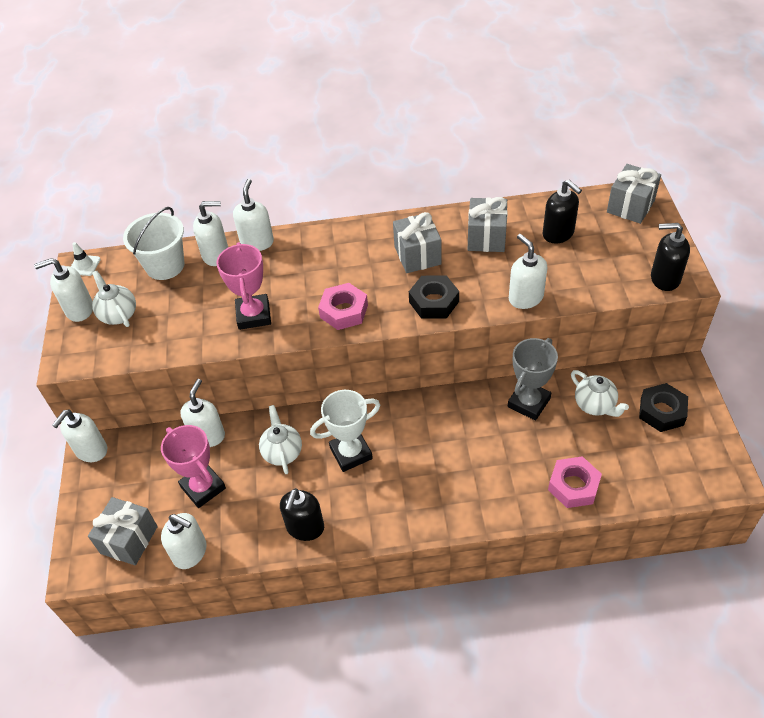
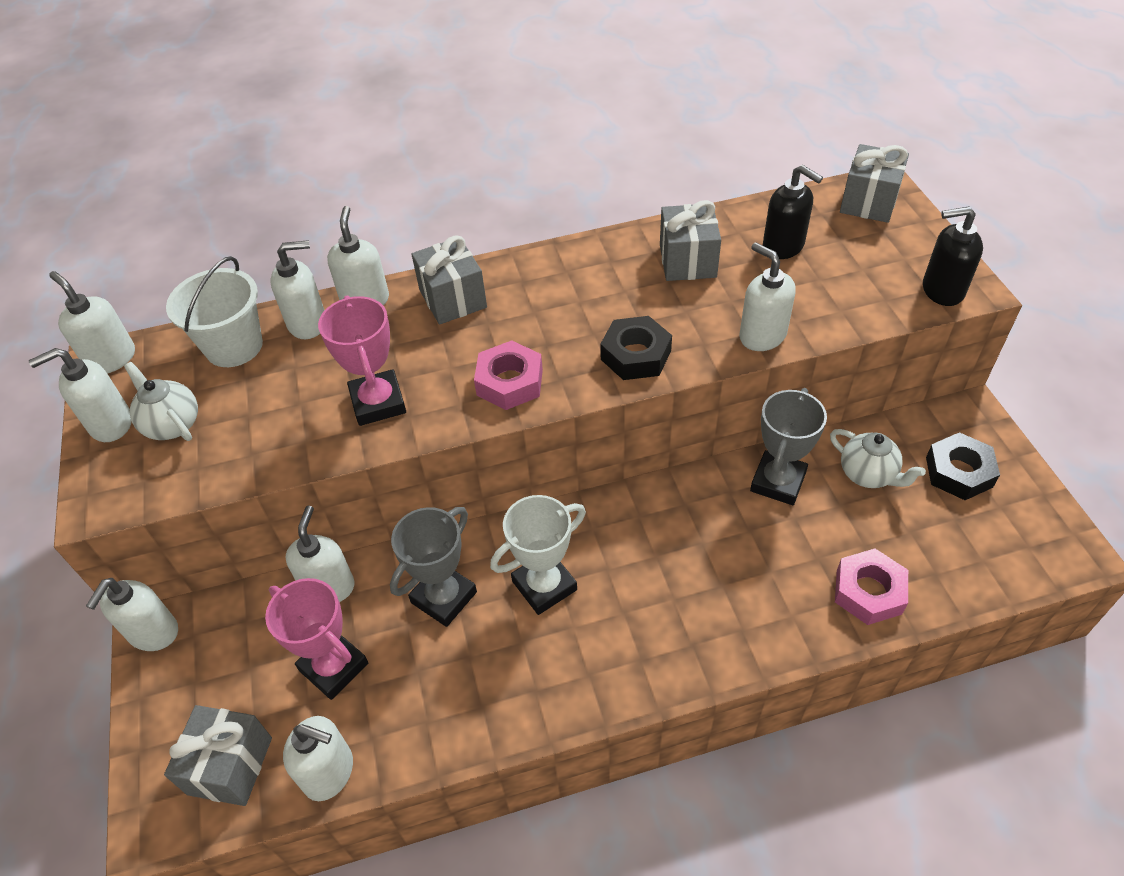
camera: 10 degrees left, 0 degrees up
(84, 265) = (111, 359): white traffic cone -> white soap dispenser
(282, 452) = (444, 597): white teapot -> grey trophy
(305, 528) = (498, 708): black soap dispenser -> none
(417, 255) = (598, 294): grey gift -> grey gift (452, 299)

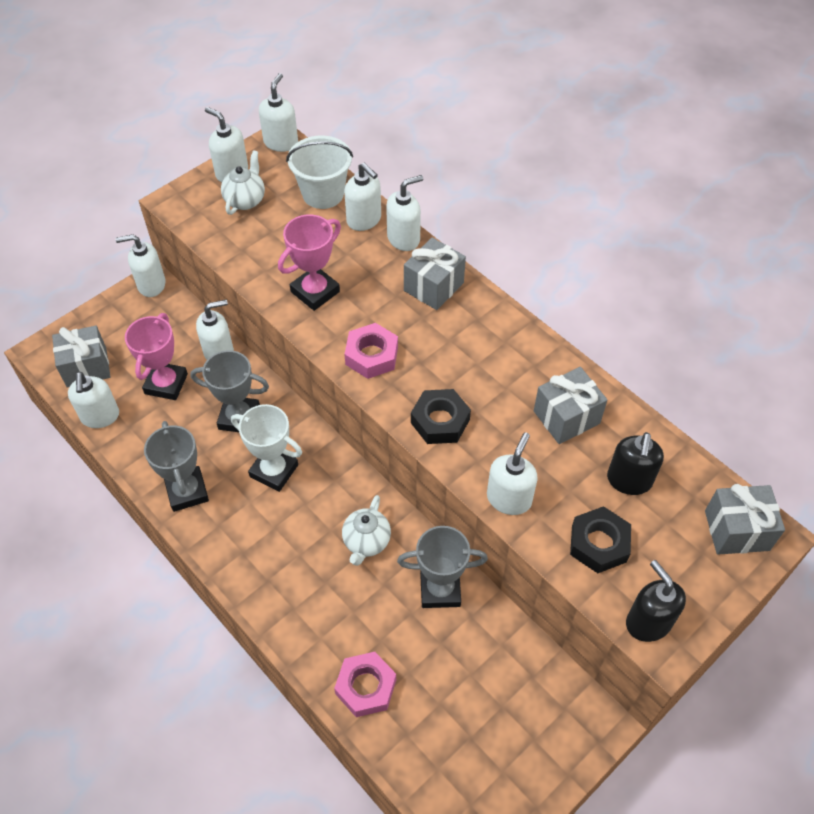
camera: 60 degrees right, 5 degrees up
(518, 695) = (187, 491): none -> grey trophy
(868, 474) = (483, 655): white teapot -> white teapot (366, 542)
(959, 472) = (524, 728): black nut -> black nut (599, 544)

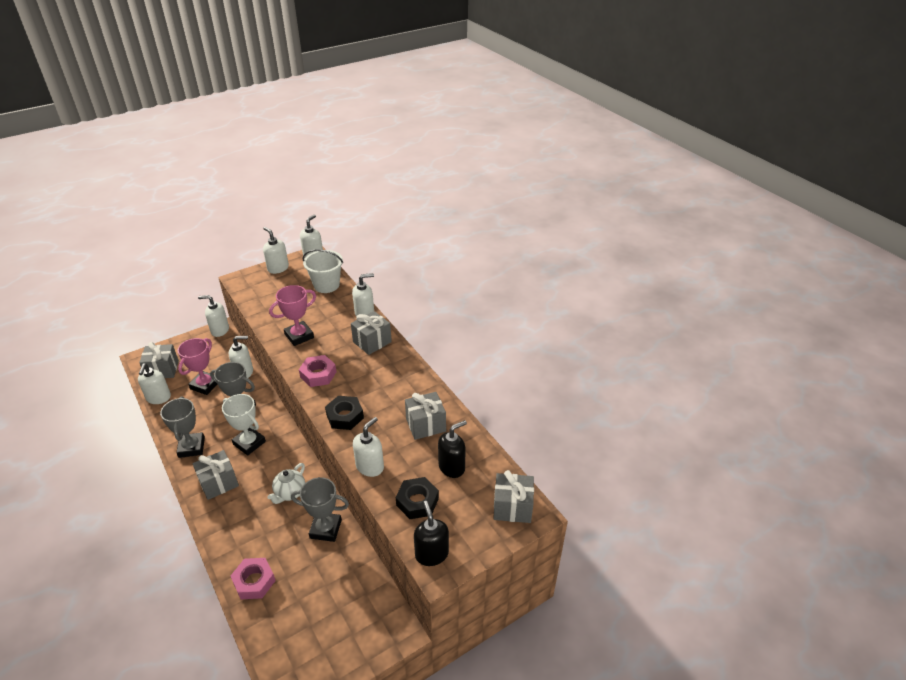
camera: 10 degrees right, 15 degrees down
(245, 200) = (279, 283): white teapot -> none
(252, 543) = (218, 483): none -> grey gift
(364, 220) = (345, 301): white soap dispenser -> none
(629, 480) = (452, 467): black soap dispenser -> black soap dispenser turned 150 degrees counterclockwise

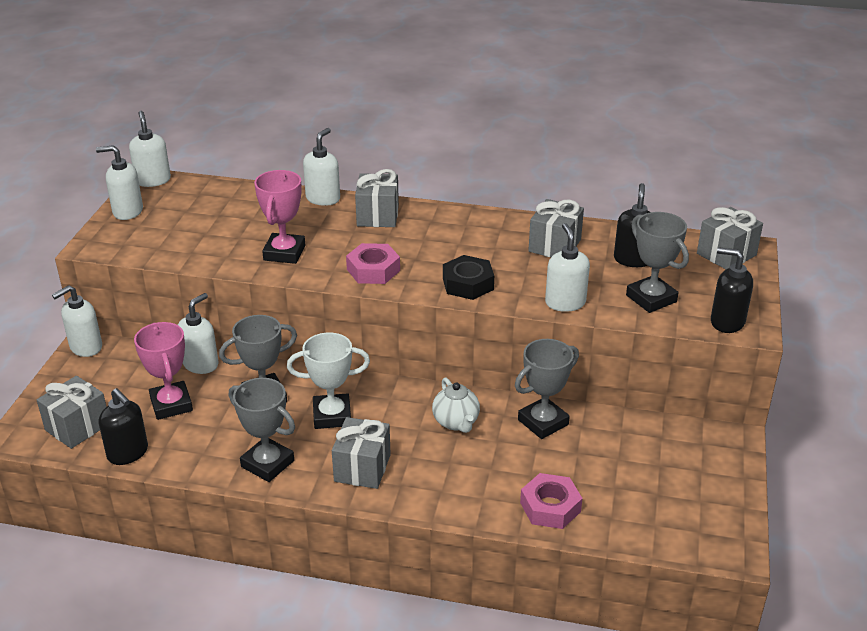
camera: 45 degrees left, 5 degrees down
(158, 398) = (128, 453): white soap dispenser -> black soap dispenser
(326, 285) = (225, 197): white bucket -> none
(417, 501) = (651, 298): black nut -> grey trophy

